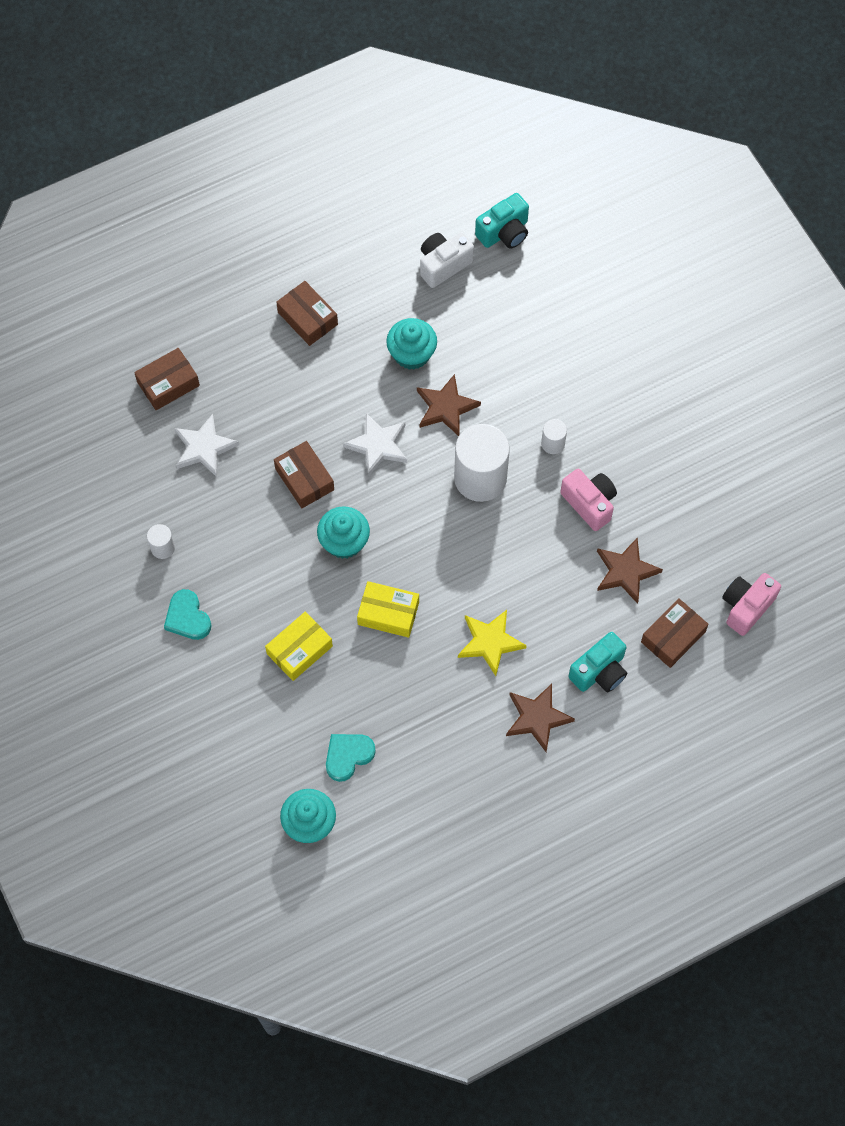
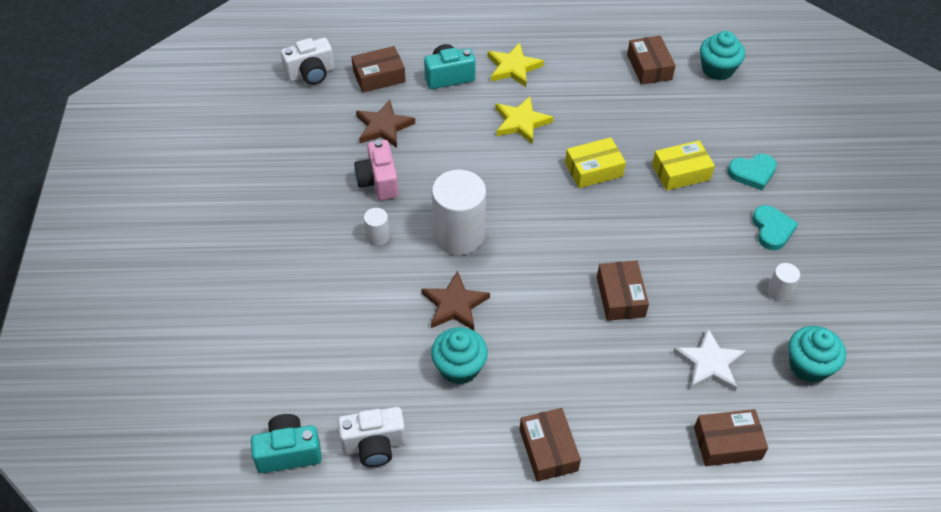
camera: 155 degrees left, 15 degrees down
(344, 541) = (606, 233): turquoise cupcake -> turquoise cupcake (809, 365)
(348, 756) = (670, 95): turquoise heart -> turquoise heart (752, 173)
(378, 445) = (537, 298): white star -> none
(387, 790) = (649, 67): none -> brown box
(388, 613) = (593, 170): yellow box -> yellow box turned 60 degrees counterclockwise
(537, 718) = (513, 67): brown star -> yellow star
(746, 607) = (311, 73): pink camera -> white camera

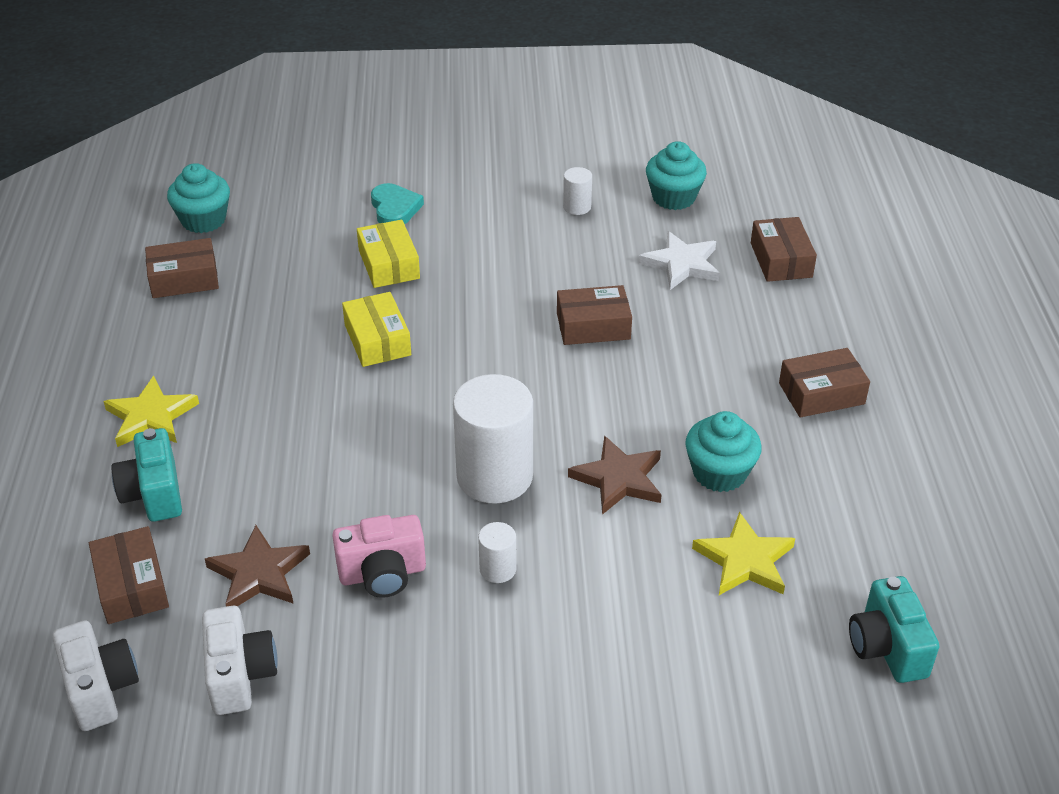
camera: 90 degrees left, 10 degrees down
(374, 445) = (853, 554): white camera -> white camera (240, 675)
(521, 122) = (274, 409): yellow star -> yellow star (745, 560)
(772, 229) = (485, 203): turquoise heart -> none

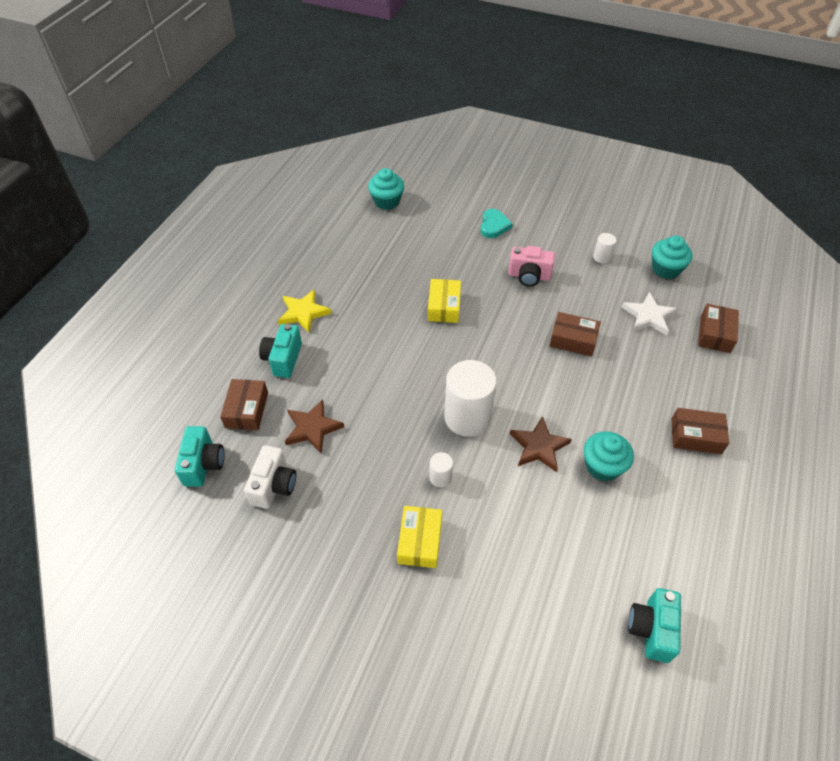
camera: 25 degrees right, 10 degrees up
(100, 689) = (203, 464): white camera -> turquoise camera
(184, 279) = (359, 234): brown box -> none
(382, 574) = (376, 455): pink camera -> pink camera (529, 276)
(389, 264) = (473, 260): yellow box -> yellow box (420, 541)
(745, 560) = (589, 531): yellow star -> none

